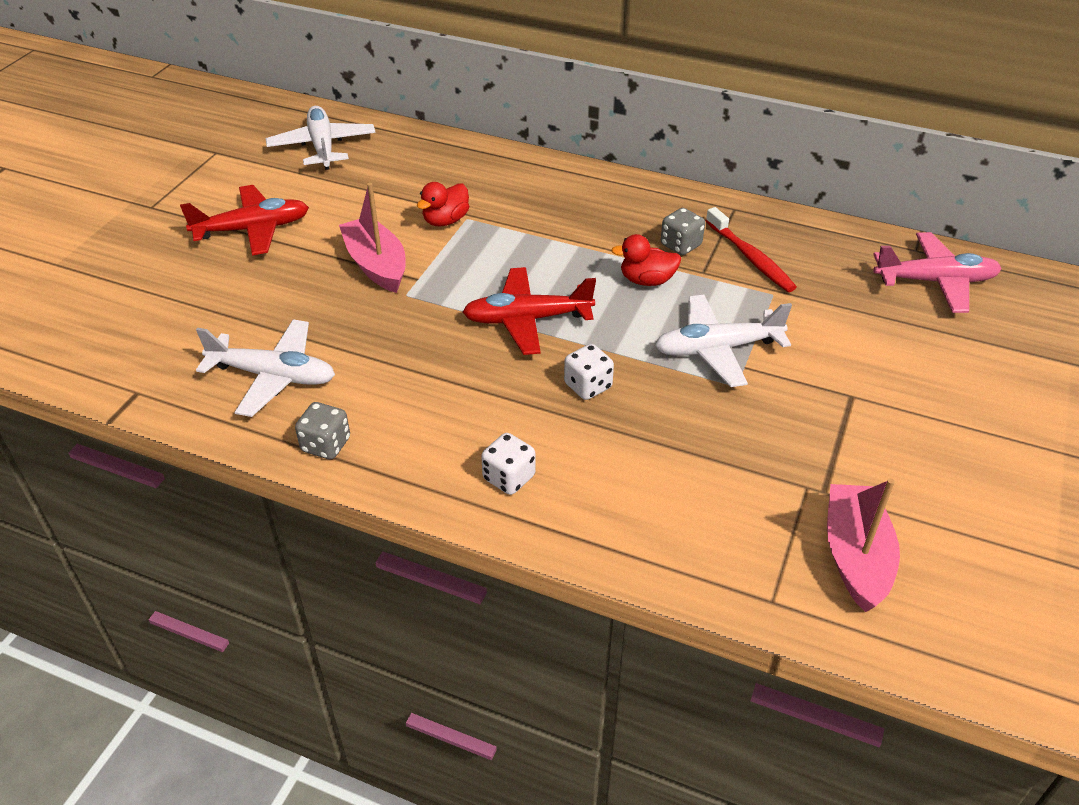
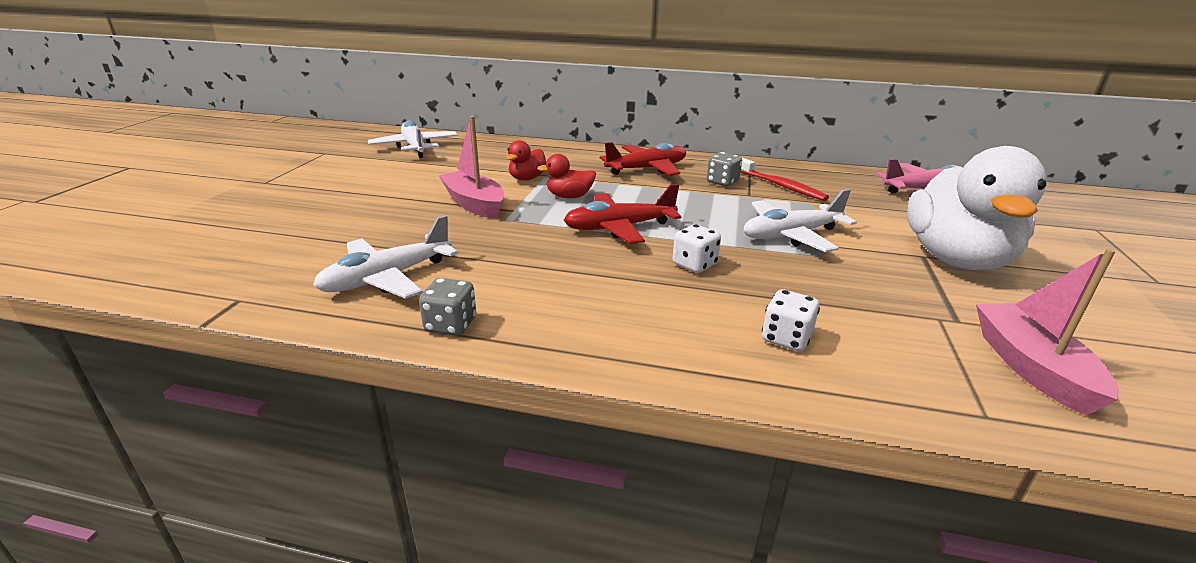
camera: 10 degrees left, 15 degrees down
(253, 229) = (359, 190): red plane -> red plane (647, 169)
(273, 376) = (387, 278): white plane -> white plane turned 135 degrees clockwise
(509, 478) = (652, 336): white dice -> white dice (786, 338)
(647, 280) = (707, 201): red duck -> red duck (569, 196)
(886, 404) = (956, 259): none -> white duck

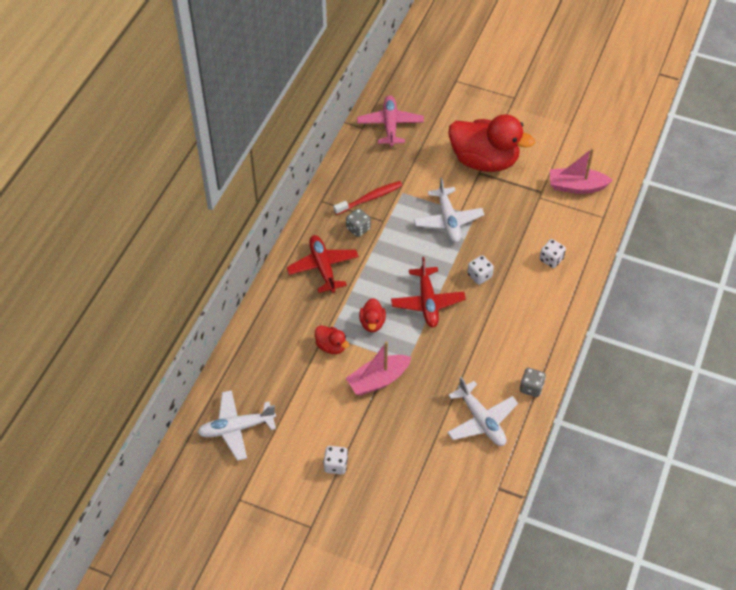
camera: 80 degrees left, 25 degrees up
(346, 189) = (336, 465): none -> white dice
(956, 259) = (484, 161): white duck -> red duck

